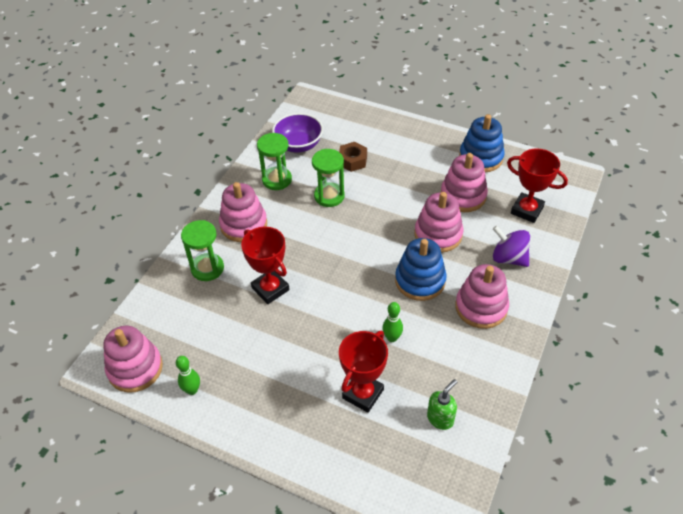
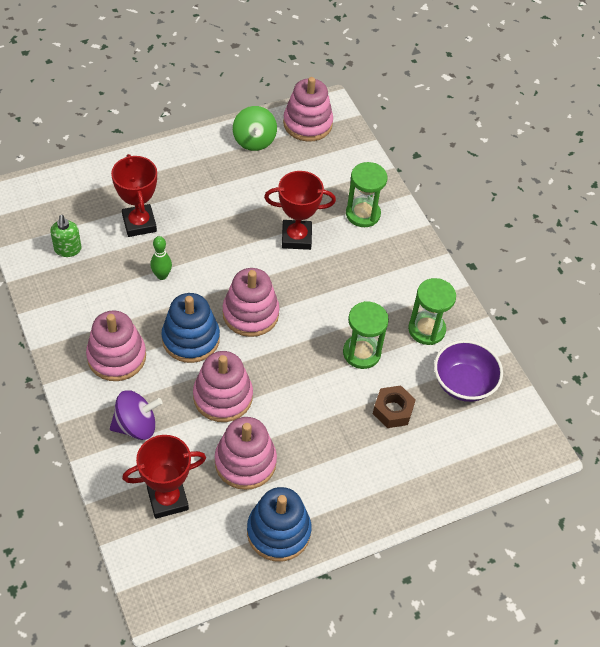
camera: 125 degrees right, 5 degrees up
(192, 390) = (254, 141): green bowling pin -> green spinning top
(243, 225) = (390, 267): pink stacking toy -> pink stacking toy (250, 314)

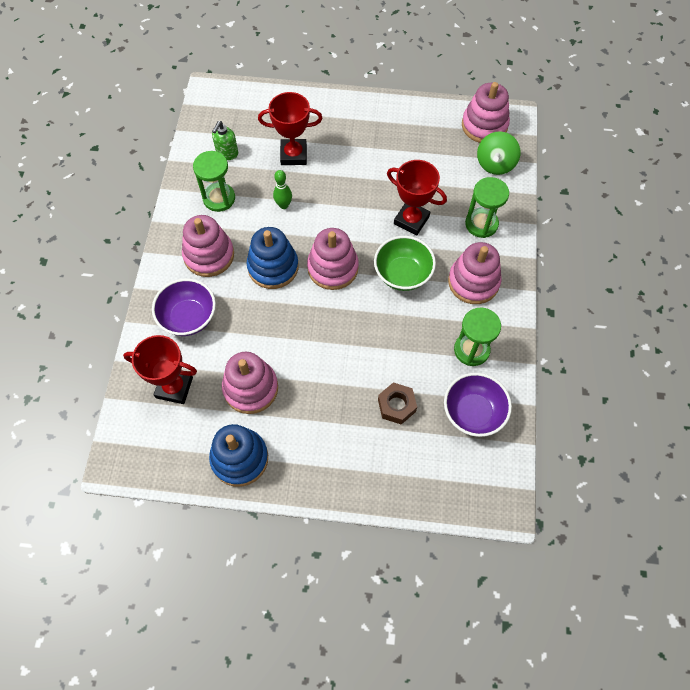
camera: 35 degrees right, 10 degrees up
(136, 426) = (188, 317): purple spinning top -> purple bowl
(139, 223) = (293, 155): red trophy -> red trophy turned 75 degrees clockwise
(223, 396) = (267, 326): pink stacking toy -> pink stacking toy (473, 282)
(254, 141) = (429, 123): green spinning top -> green spinning top (495, 164)
(320, 290) = (403, 274): none -> green bowl
(361, 353) = (402, 344): green hourglass -> green hourglass (219, 198)

